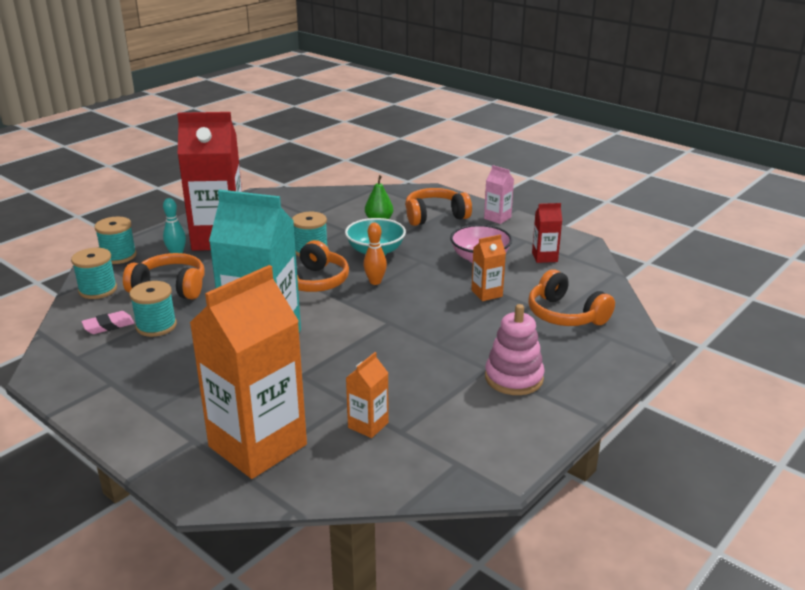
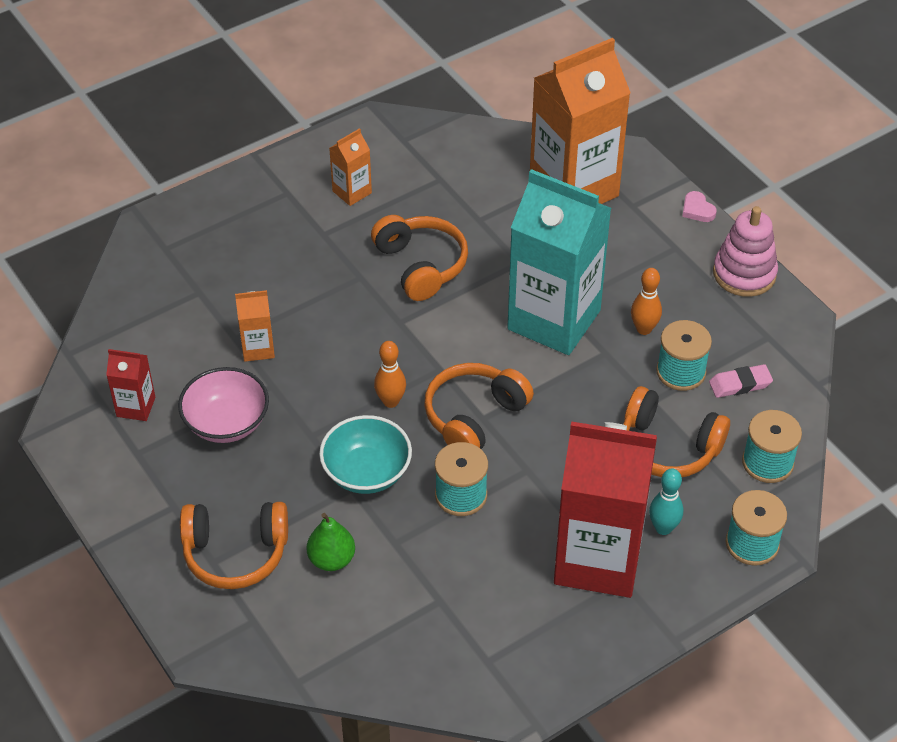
camera: 165 degrees left, 20 degrees up
(123, 448) = (697, 210): none -> pink heart
(185, 347) = (644, 329): none -> orange bowling pin
(368, 425) = (467, 190): orange carton -> orange carton (352, 192)
(497, 218) = (139, 525): pink carton -> none
(514, 378) = (302, 216): pink stacking toy -> pink stacking toy (744, 274)
(565, 315) = (187, 292): orange headphones -> orange headphones (421, 265)

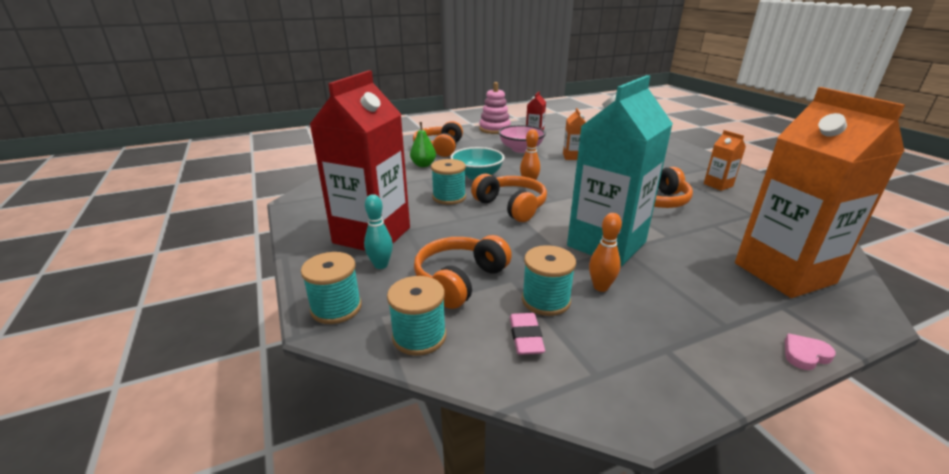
camera: 100 degrees right, 20 degrees down
(744, 274) = (703, 375): pink stacking toy -> pink stacking toy (494, 129)

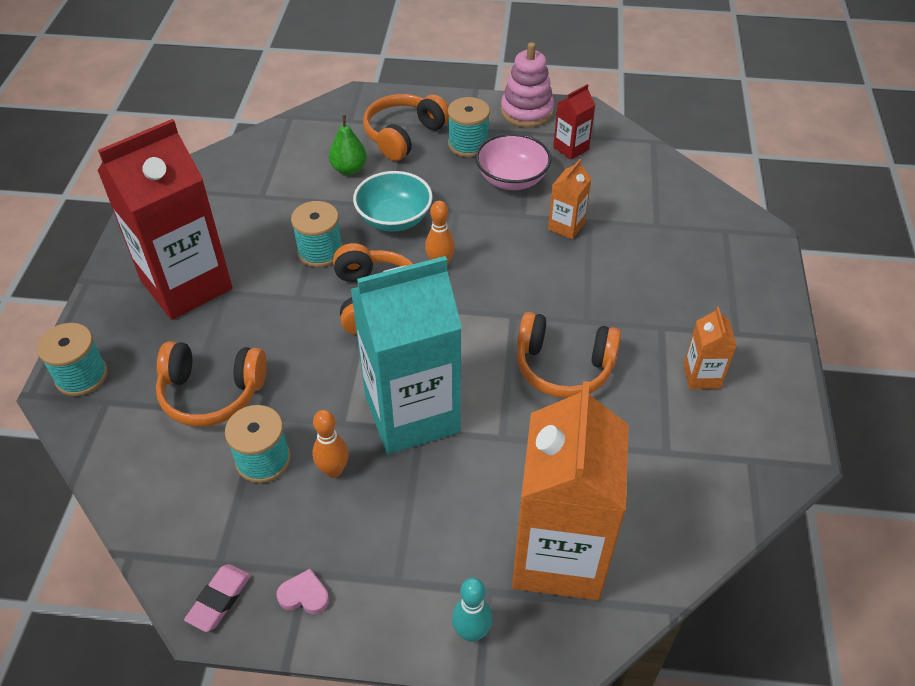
camera: 30 degrees right, 20 degrees up
(381, 265) = (159, 336): turquoise bowling pin -> turquoise bowling pin (471, 632)
(419, 336) = (119, 445): turquoise spool -> turquoise spool (468, 144)
(460, 280) = (212, 393): orange headphones -> orange headphones turned 150 degrees counterclockwise
(526, 337) = (202, 492): pink eraser -> pink eraser (219, 599)
(805, 355) = (425, 650): pink heart -> pink heart (304, 595)

